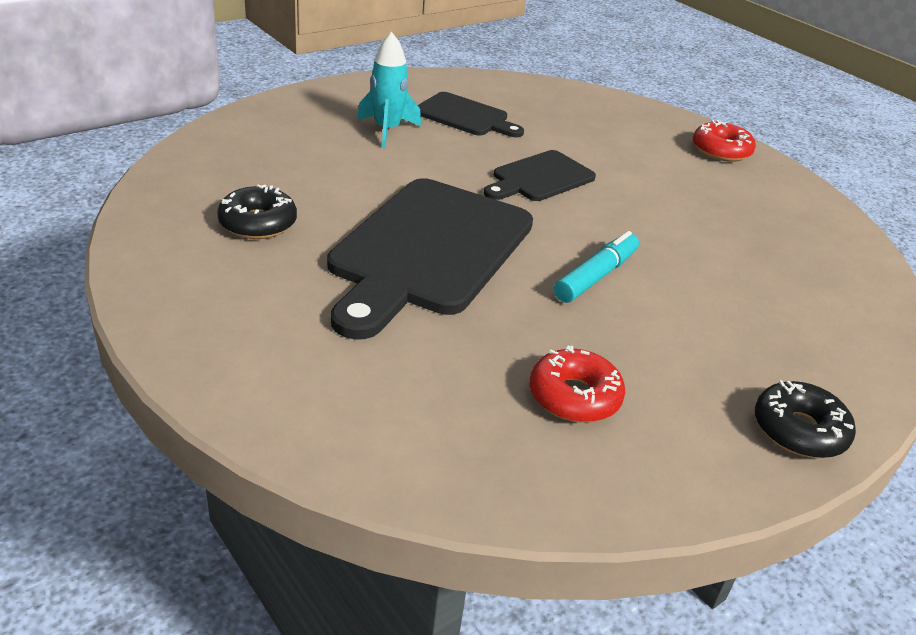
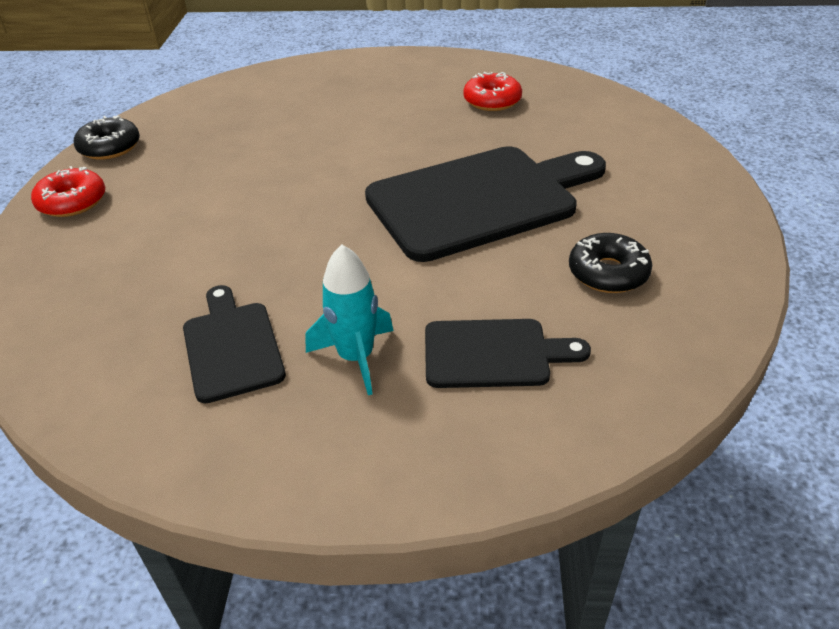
camera: 135 degrees left, 5 degrees up
(540, 178) = (289, 232): black cutting board -> black cutting board (493, 353)
(595, 276) = (382, 146): turquoise marker -> none
(799, 430) = (400, 61): black donut -> black donut (110, 147)

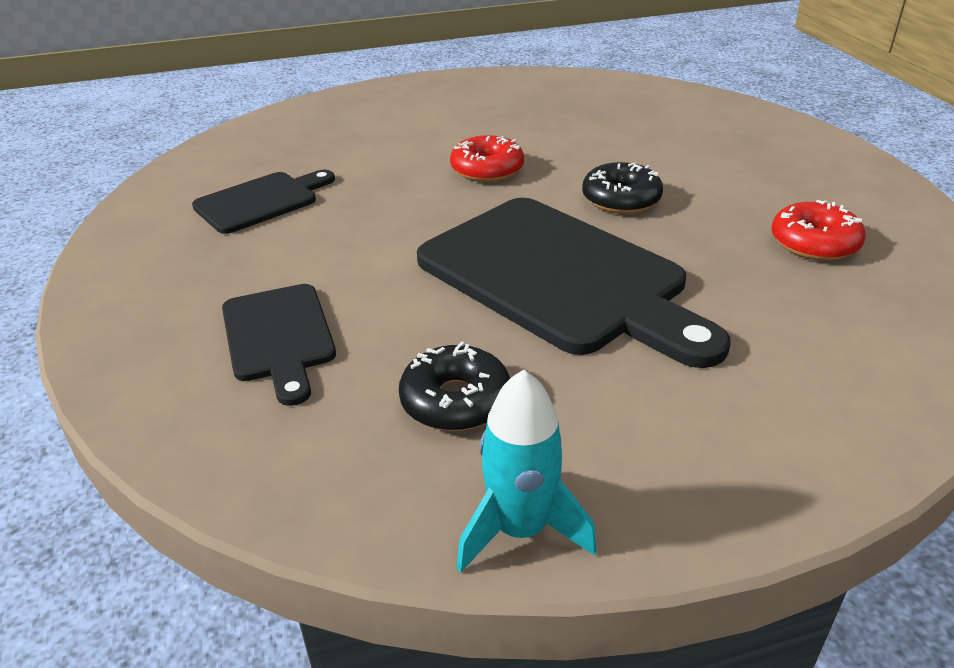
camera: 70 degrees right, 5 degrees down
(72, 202) = (425, 90): red donut -> red donut (487, 169)
(110, 147) = (514, 79): black donut -> black donut (621, 199)
(356, 357) = (258, 260): turquoise rocket -> turquoise rocket (520, 530)

